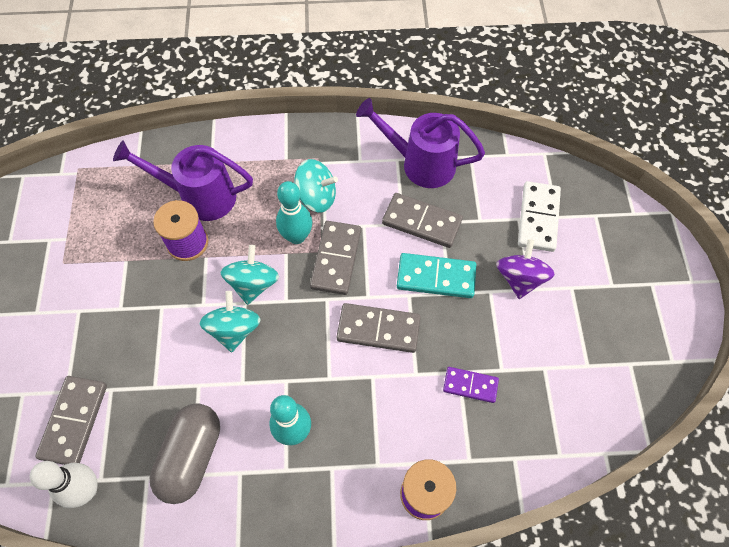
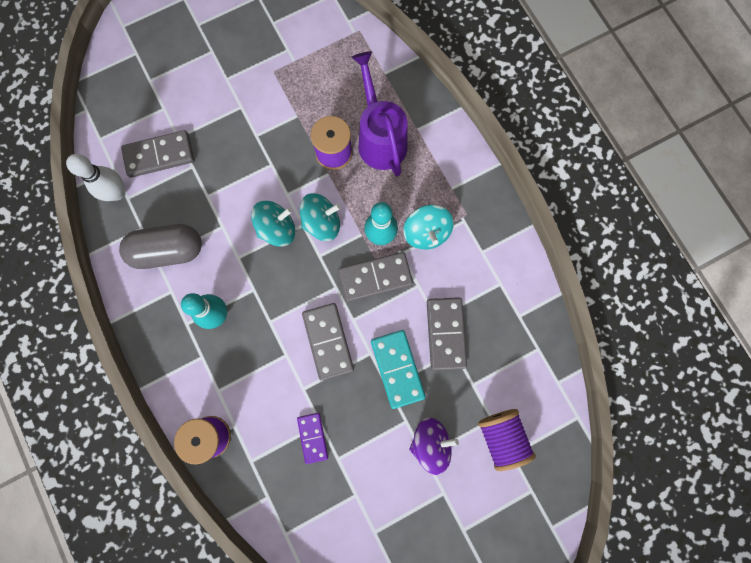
camera: 65 degrees right, 15 degrees up
(420, 163) = (506, 306): purple watering can -> none
(538, 218) = (501, 437): white domino -> purple spool

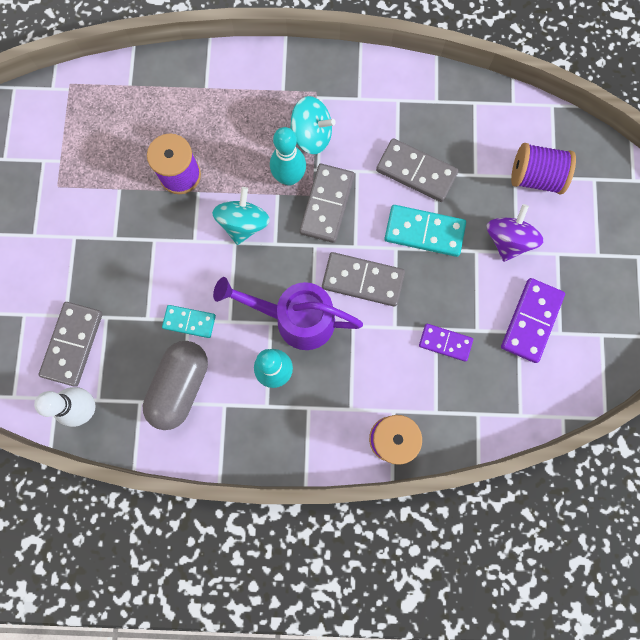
camera: 60 degrees left, 0 degrees up
(221, 228) = (189, 322): none -> turquoise domino
(277, 229) = (223, 269): turquoise spinning top -> none
(371, 501) = (531, 321): none -> purple domino
(380, 138) = (193, 125): purple watering can -> purple watering can (296, 319)

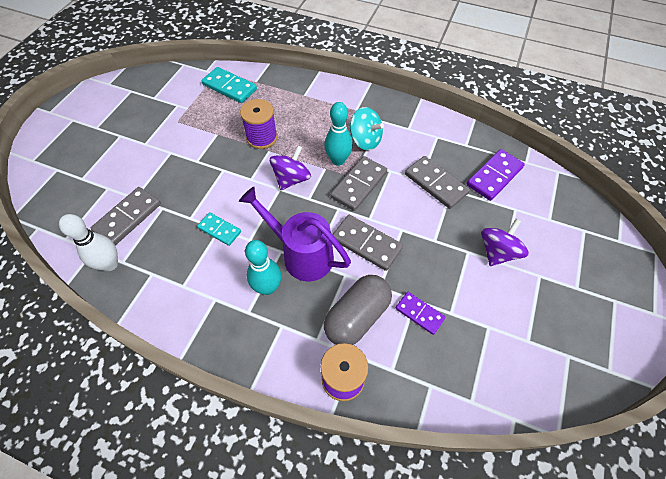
camera: 20 degrees right, 20 degrees down
(180, 386) = (188, 273): grey capsule -> grey capsule (357, 317)
(243, 224) = (291, 179): turquoise spinning top -> purple spinning top
(424, 232) = (429, 225): turquoise domino -> turquoise domino (230, 87)
(531, 321) = (503, 321): purple domino -> purple domino (494, 176)
(535, 177) = (532, 214): purple spool -> none

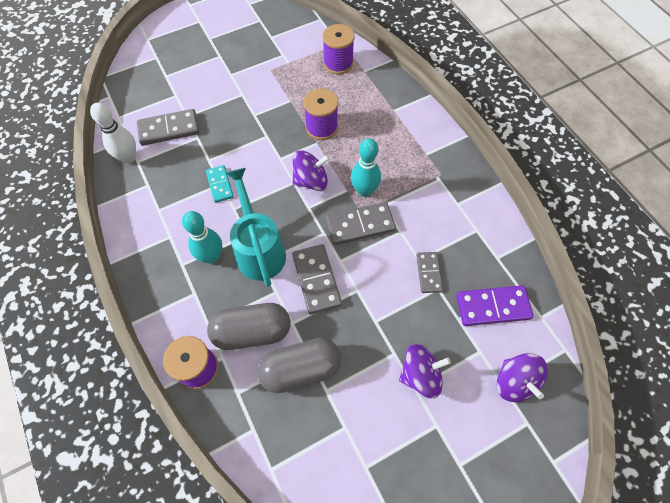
camera: 40 degrees right, 5 degrees up
(230, 87) = (338, 63): turquoise domino -> purple spool
(301, 254) = (259, 249): purple watering can -> turquoise watering can
(365, 140) = (406, 188): turquoise spinning top -> none
(419, 313) = (301, 369): purple domino -> grey capsule
(435, 184) = (428, 273): grey domino -> grey domino, size x0.63
(552, 211) = (514, 382): none -> purple spinning top

